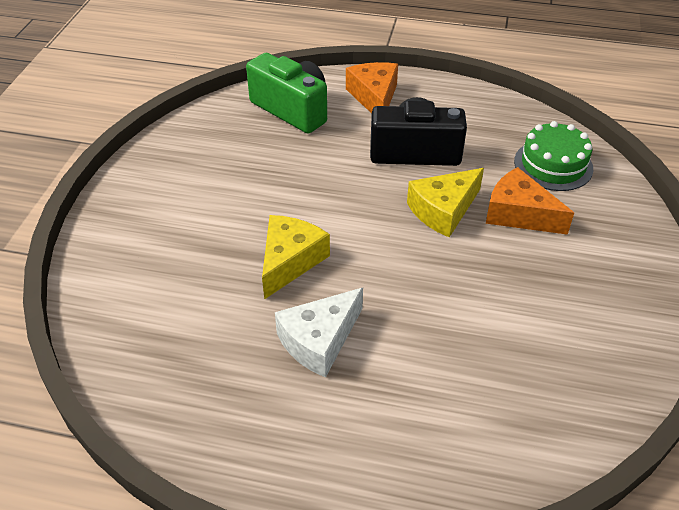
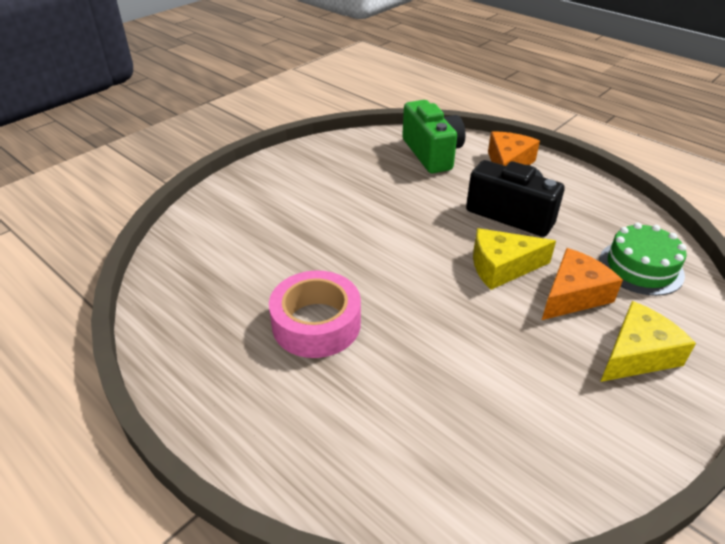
camera: 30 degrees right, 5 degrees down
(290, 261) = (342, 257): yellow cheese -> yellow cheese (637, 354)
(319, 340) = (316, 323): white cheese -> pink tape
(519, 214) = (573, 295): orange cheese -> orange cheese turned 75 degrees clockwise

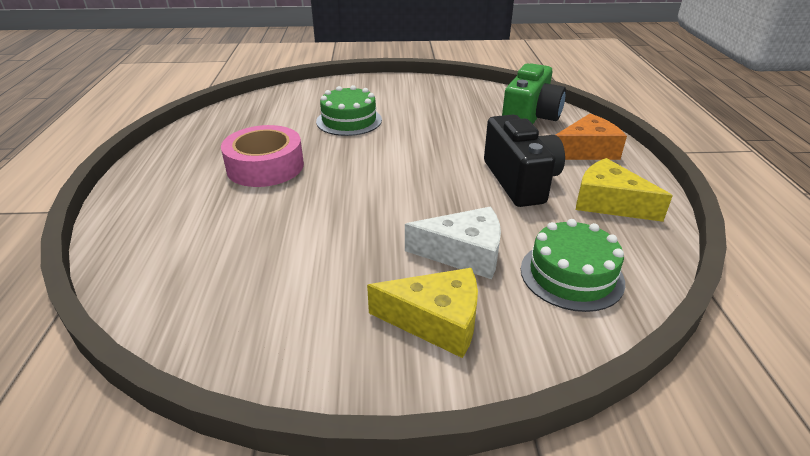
camera: 45 degrees right, 5 degrees down
(301, 231) = (349, 120): none -> green cake
(502, 267) = (442, 205): yellow cheese -> yellow cheese (609, 203)
(573, 295) = (464, 253): orange cheese -> white cheese

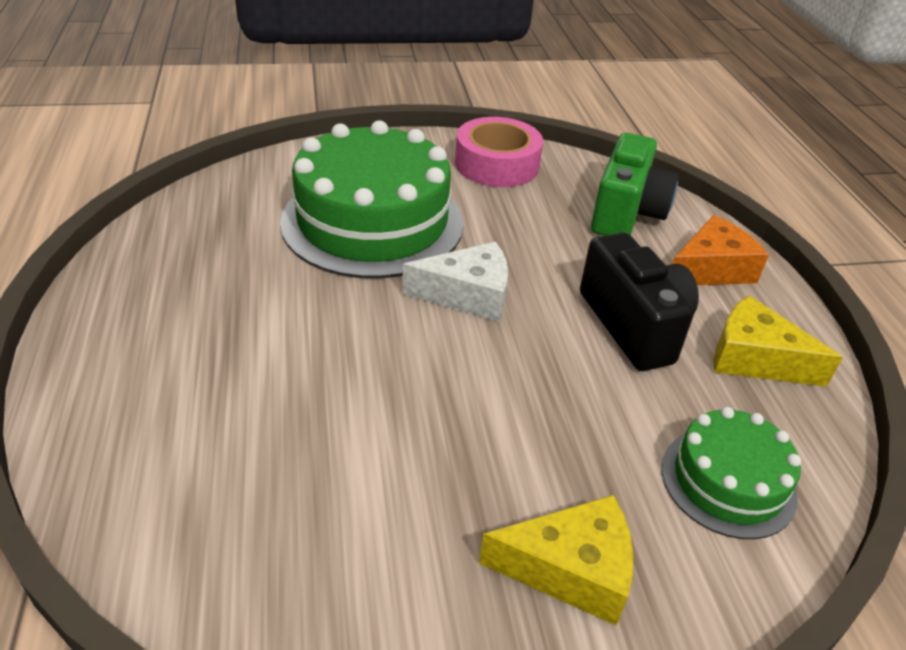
camera: 10 degrees left, 5 degrees up
(265, 166) = (270, 312): pink tape -> pink tape (497, 164)
(349, 120) = (372, 222): green cake -> green cake, size x1.90
(464, 253) = (584, 454): white cheese -> white cheese (468, 295)

